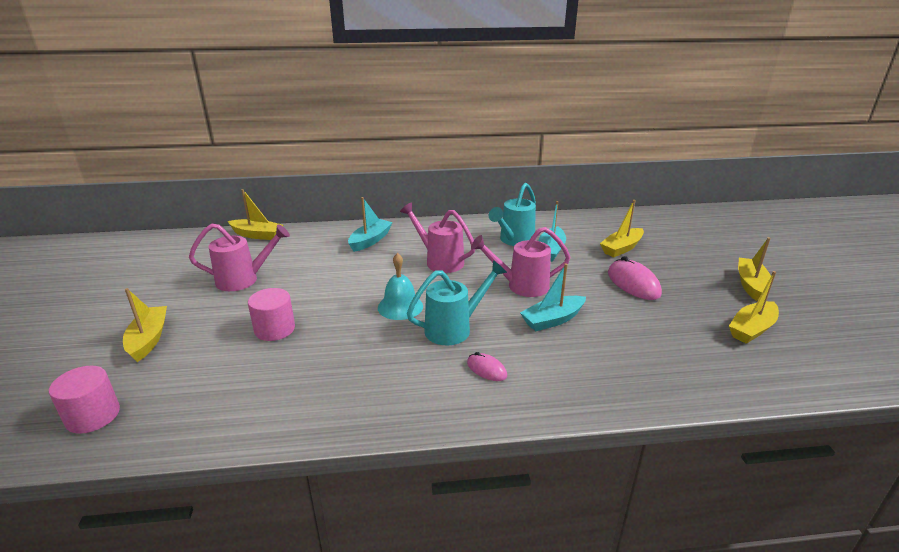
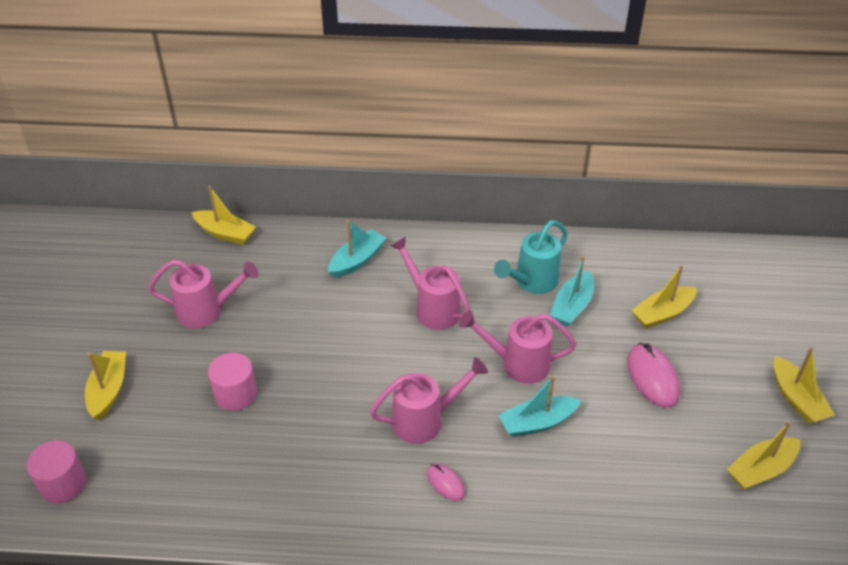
camera: 10 degrees right, 15 degrees up
(400, 306) = (373, 378): turquoise bell -> none
(454, 329) = (425, 420): turquoise watering can -> pink watering can
(750, 284) = (796, 399): yellow boat -> yellow boat turned 135 degrees clockwise

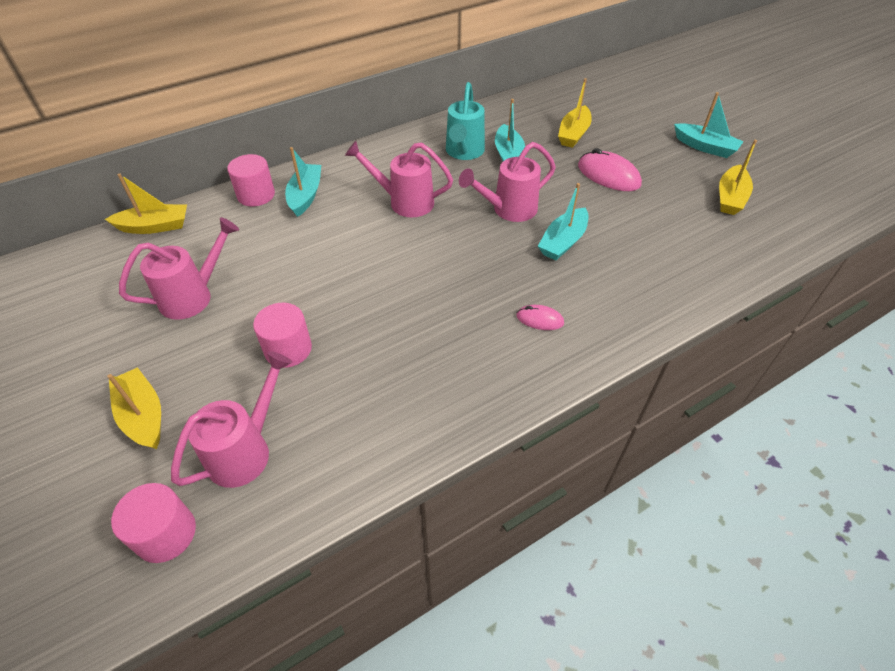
camera: 35 degrees left, 5 degrees up
(319, 240) = (256, 195): none -> pink cylinder
(425, 420) = (478, 283): pink watering can -> pink watering can (245, 450)
(796, 399) = (705, 147): yellow boat -> turquoise boat

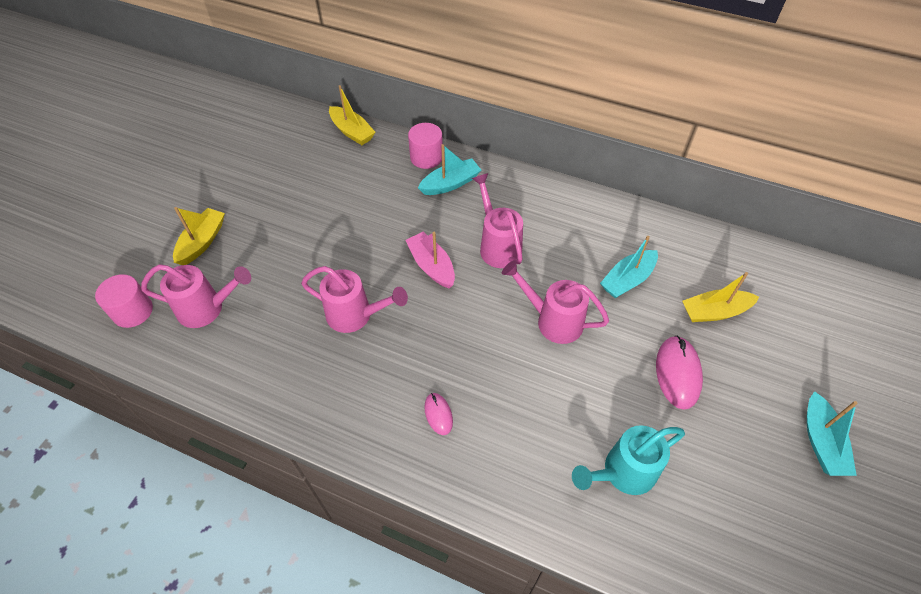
camera: 55 degrees right, 5 degrees up
(193, 296) = (307, 195): pink watering can -> pink watering can (355, 315)
(288, 349) = (298, 275): pink cylinder -> none
(382, 250) = (431, 266): none -> pink boat
(464, 152) = (599, 245): turquoise watering can -> turquoise watering can (623, 472)
(563, 242) = (547, 383): turquoise boat -> none
(730, 198) = (752, 504): yellow boat -> none

